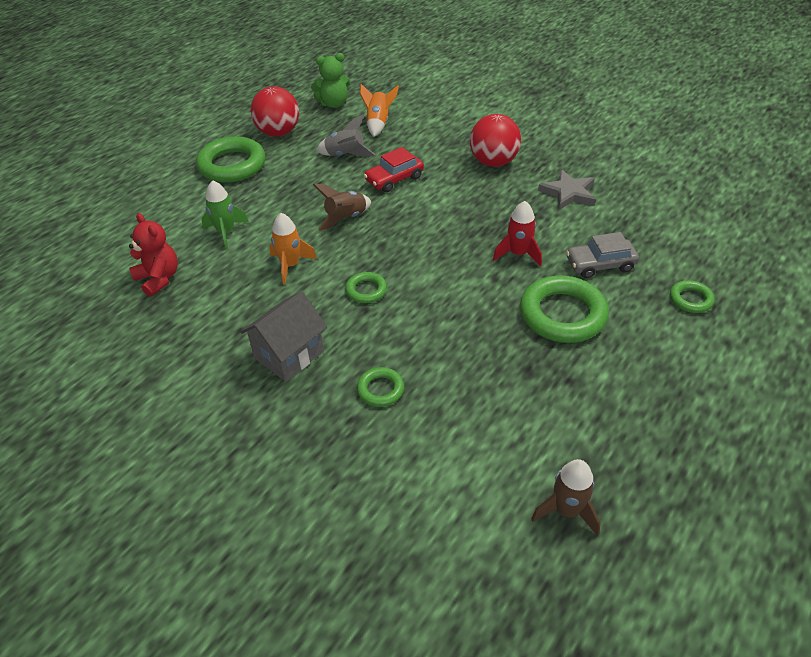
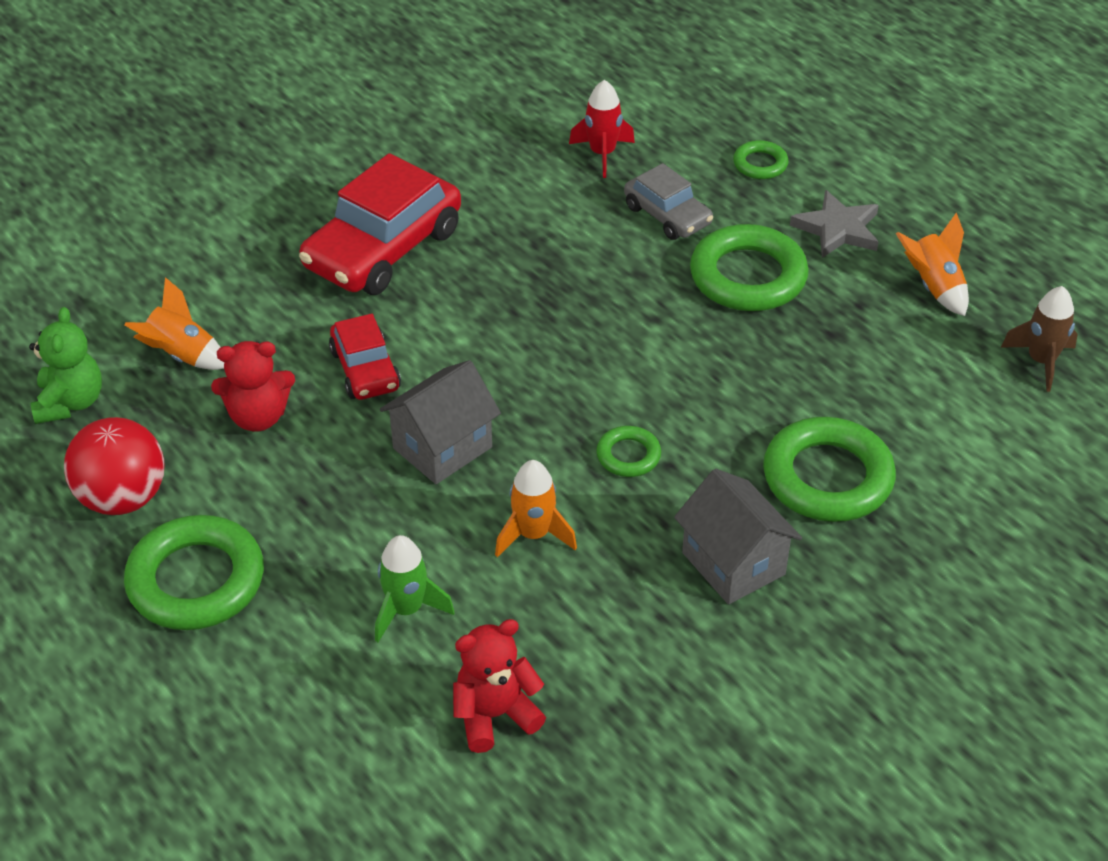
camera: 75 degrees left, 0 degrees up
(345, 155) = (258, 417): grey rocket -> red teddy bear
(346, 218) = (442, 447): brown rocket -> grey house
(380, 389) = (827, 477): green ring -> green ring, size x2.00
(493, 162) = (383, 249): red ball -> red car
(518, 254) = (614, 282): red rocket -> red rocket (602, 154)
(568, 193) = (502, 196): grey star -> grey star (837, 229)
(600, 264) = (667, 215): grey car -> grey car turned 45 degrees counterclockwise
(616, 423) = (934, 287): none -> orange rocket

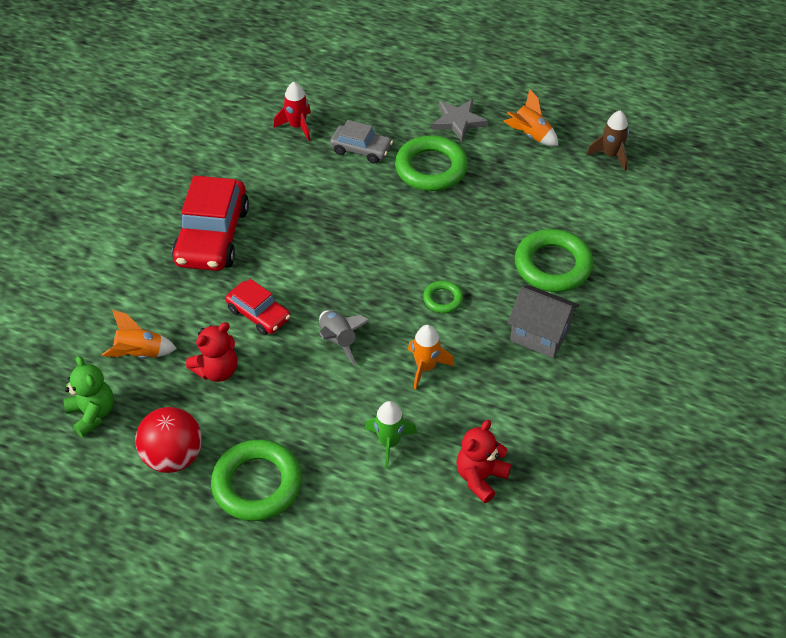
camera: 30 degrees left, 5 degrees up
(442, 447) = (338, 340): grey house -> grey rocket
(760, 164) = (390, 99): green ring -> none

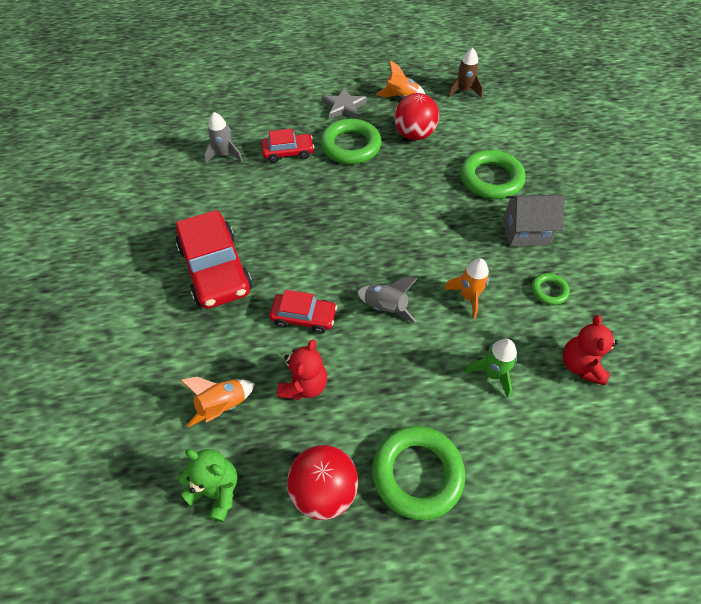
camera: 30 degrees left, 5 degrees up
(297, 126) = (225, 155): red rocket -> grey rocket
(361, 149) = (288, 153): grey car -> red car
(443, 299) = (437, 238): green ring -> green ring (549, 291)
(509, 183) = (414, 135): none -> red ball

